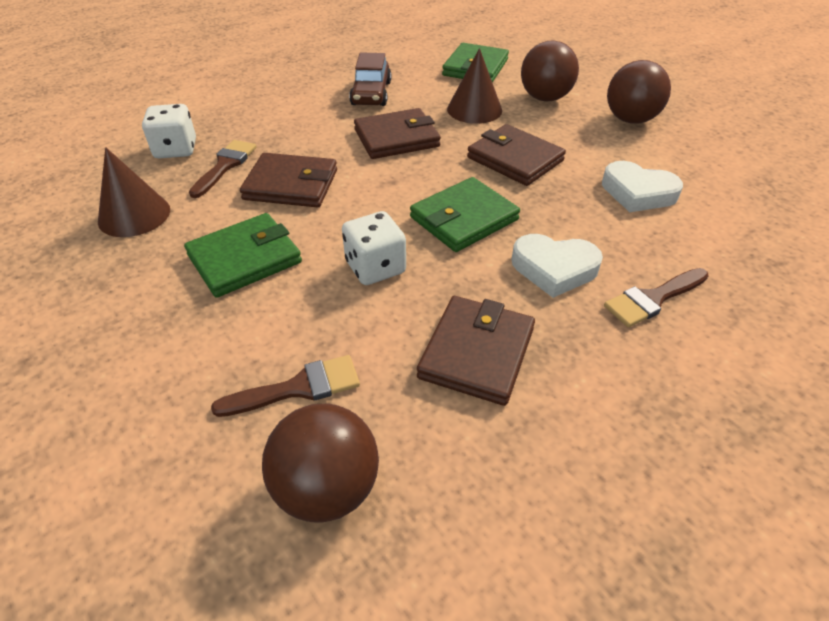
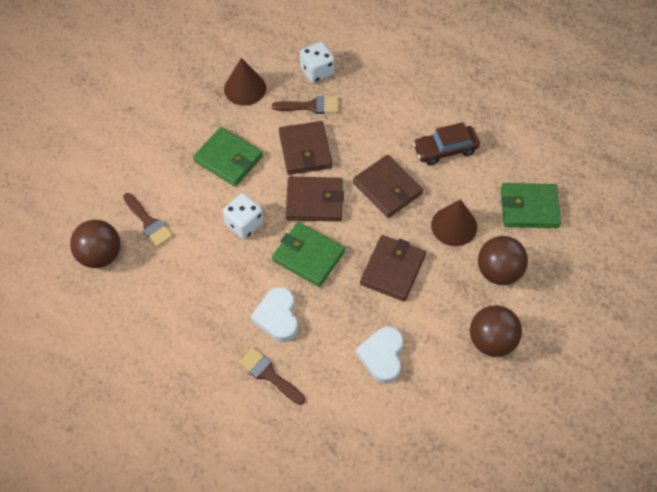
camera: 70 degrees right, 15 degrees up
(477, 353) = (195, 292): brown wallet -> brown wallet (314, 201)

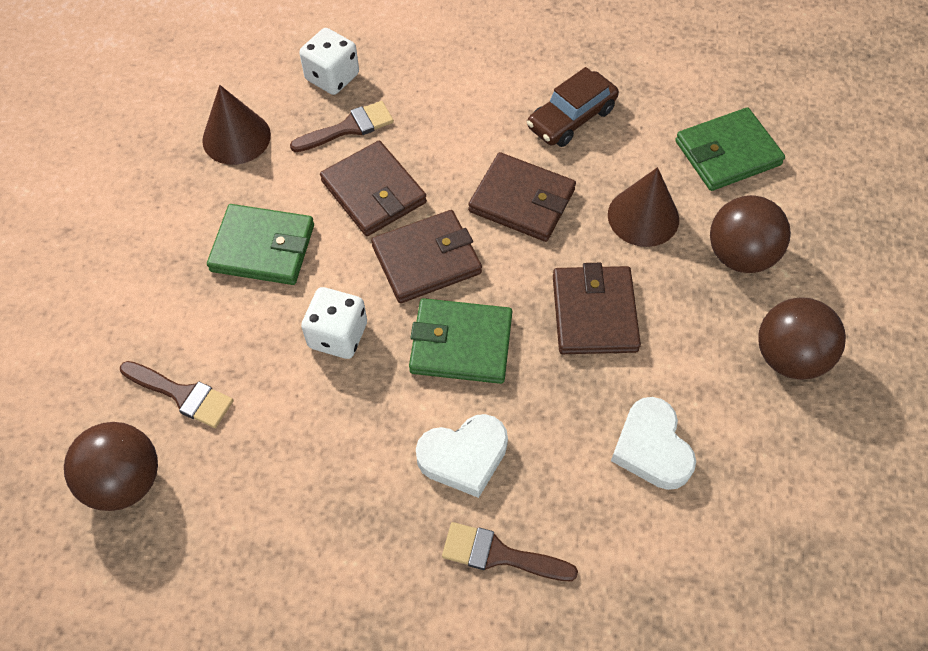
camera: 25 degrees left, 0 degrees up
(277, 317) = (464, 457): white heart -> white heart turned 75 degrees counterclockwise

